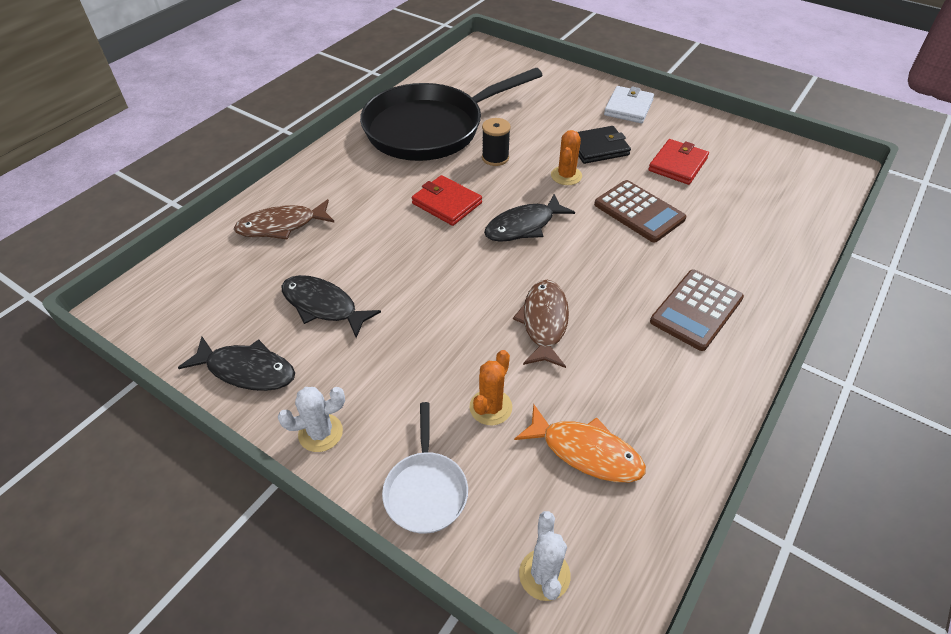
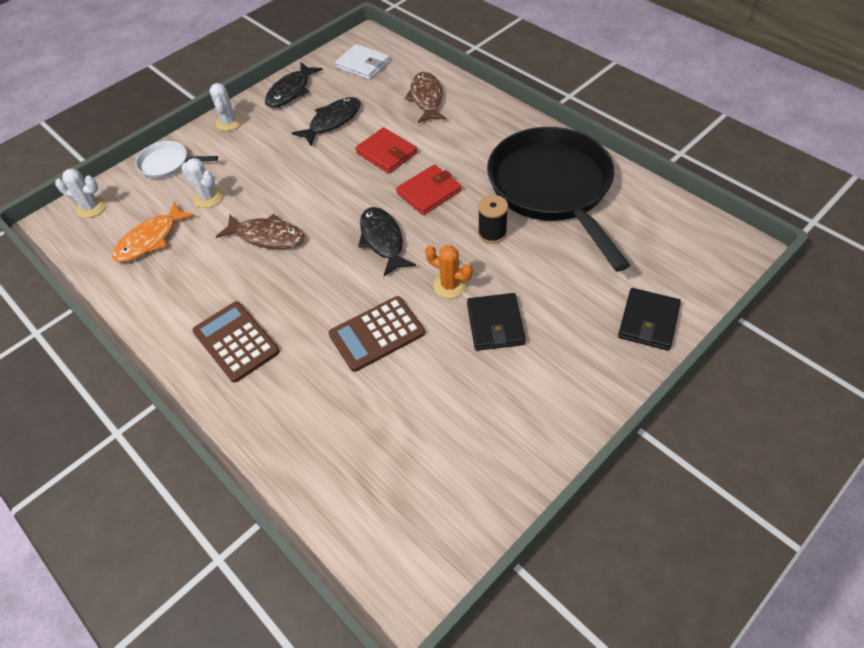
camera: 105 degrees right, 5 degrees up
(490, 407) = (208, 197): orange cactus -> white cactus
(565, 81) = (648, 321): none -> black wallet
(628, 107) = (579, 377): white wallet -> white wallet (363, 64)
(677, 164) = (448, 395): red wallet -> red wallet (386, 153)

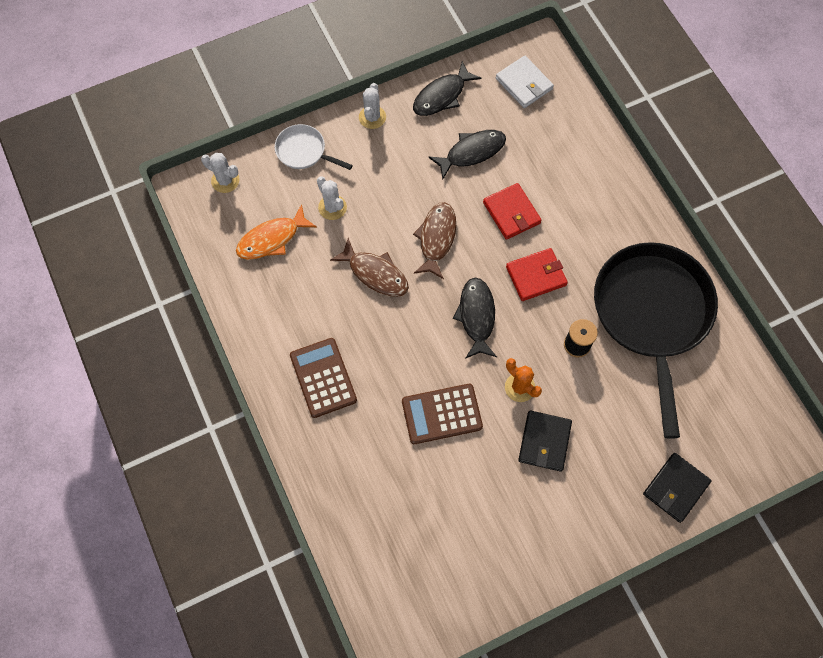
camera: 15 degrees right, 15 degrees up
(426, 98) = (572, 155): brown fish -> brown fish (436, 238)

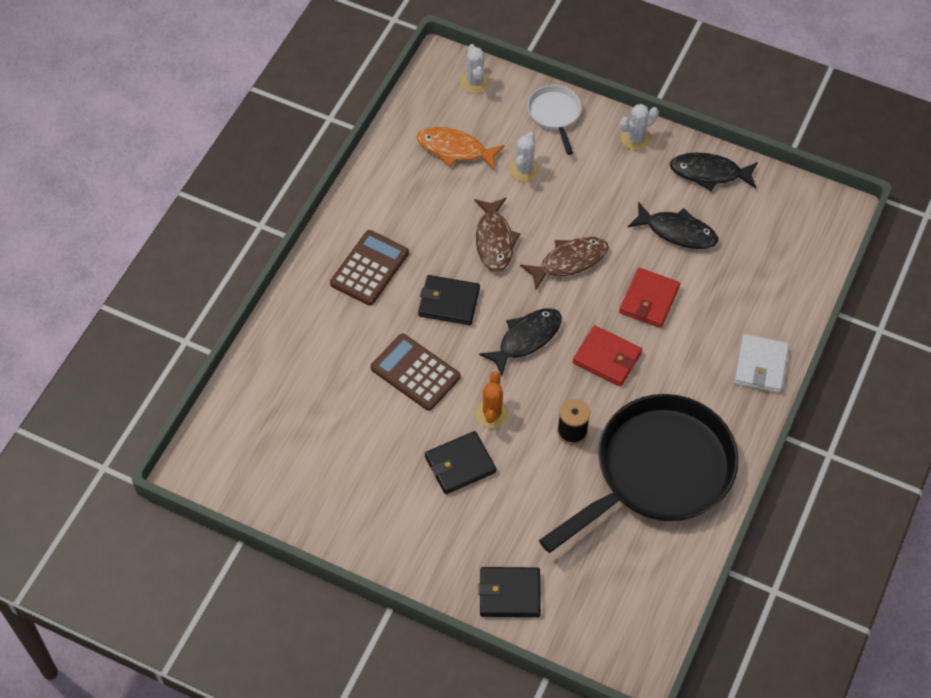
camera: 50 degrees right, 10 degrees down
(401, 345) = (449, 302): none -> black wallet
(524, 84) = (787, 224): white wallet -> white wallet (760, 365)

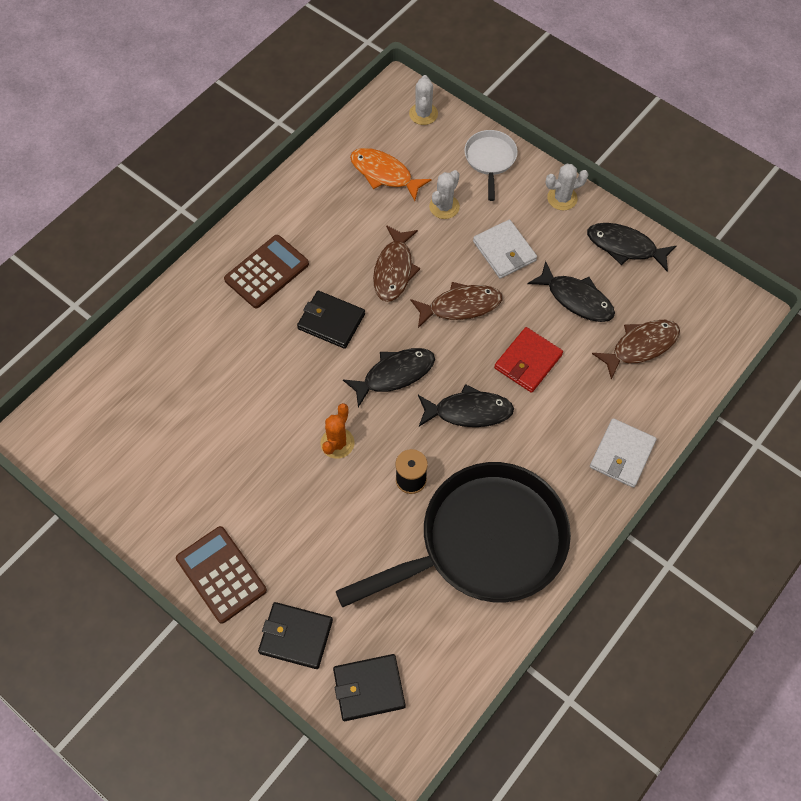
camera: 15 degrees right, 5 degrees up
(415, 372) = (276, 384): brown calculator -> brown calculator (221, 574)
(460, 464) = (290, 488): black wallet -> black wallet (369, 688)
(595, 200) = (504, 251): none -> white wallet
(607, 358) = (468, 411): red wallet -> black fish
(750, 263) = (640, 346): none -> brown fish

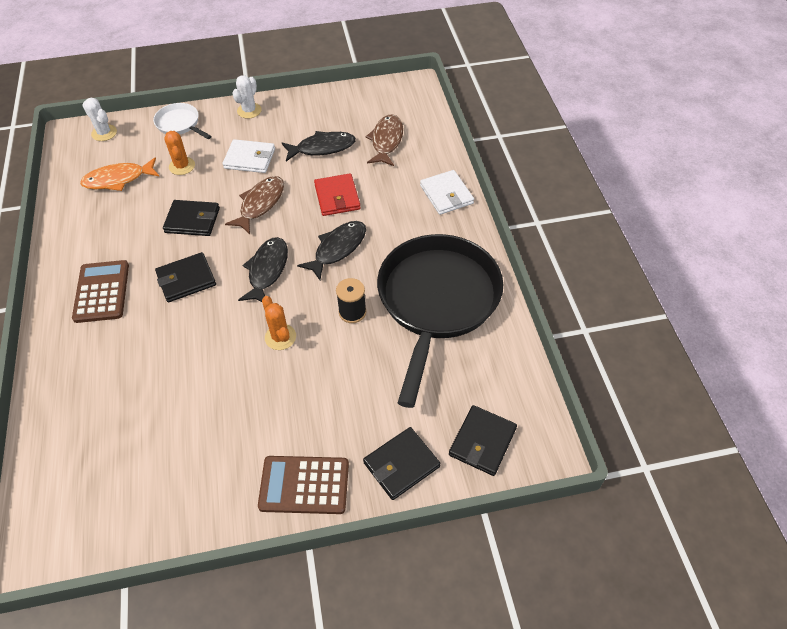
camera: 50 degrees left, 10 degrees down
(394, 270) = (192, 220): brown fish -> black wallet
(444, 207) = (182, 166): white cactus -> orange cactus
(625, 247) = (315, 106): black fish -> none

